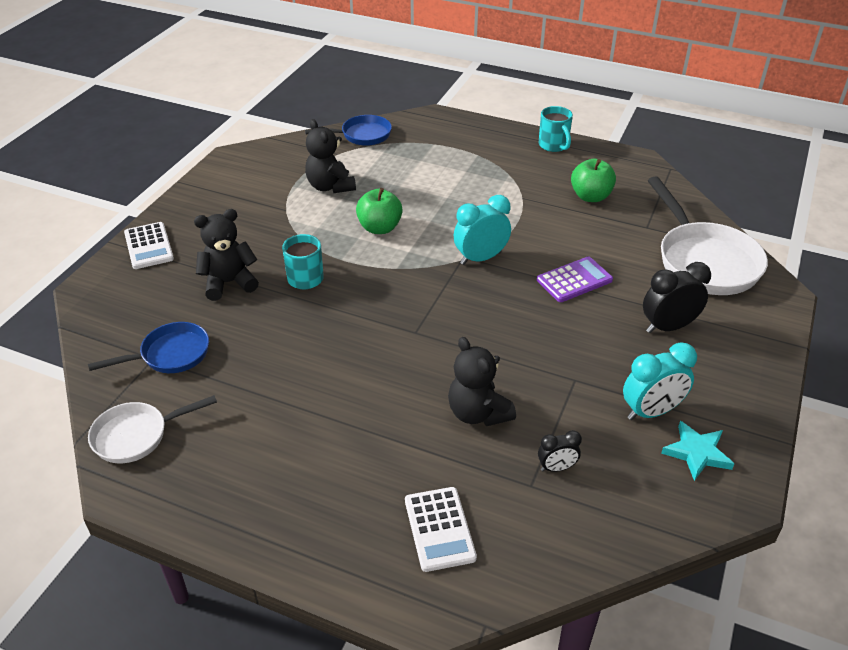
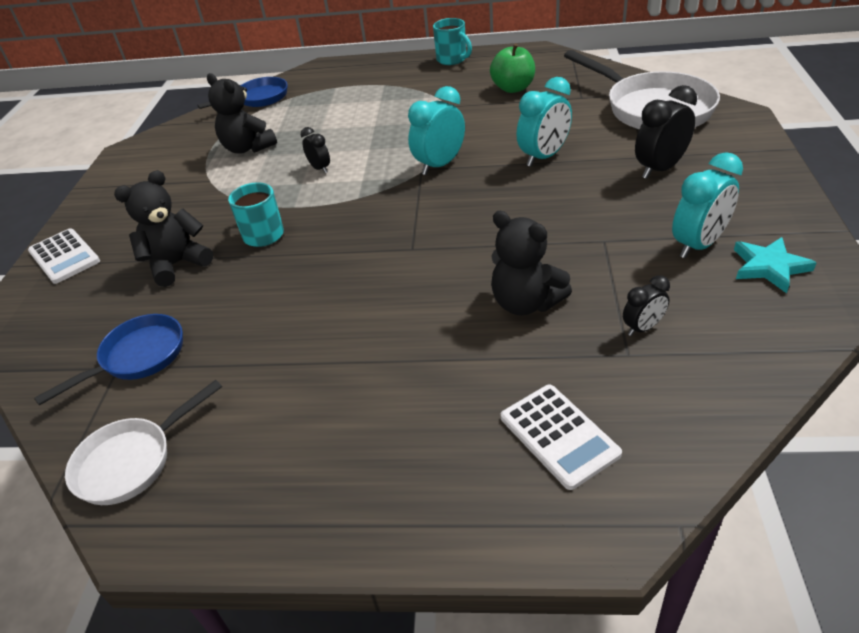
camera: 15 degrees left, 0 degrees up
(379, 228) = (320, 168): green apple -> black clock
(574, 280) = (544, 157): purple calculator -> turquoise clock

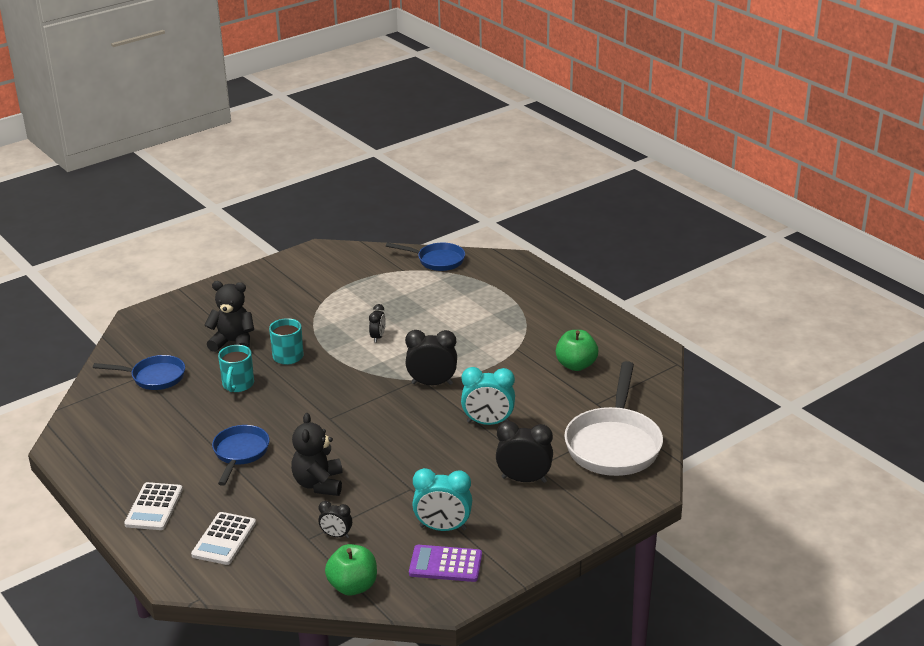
camera: 45 degrees right, 10 degrees down
(64, 256) = (202, 300): white calculator -> white calculator (154, 507)
(132, 461) = (93, 419): white pan -> none
(248, 148) = (371, 294): black teddy bear -> none
(391, 344) = (240, 453): none -> blue pan
(440, 165) = (432, 383): turquoise clock -> black clock
(452, 60) = (592, 314): turquoise mug -> turquoise mug (238, 385)
(761, 354) = (353, 586): none -> green apple
(769, 267) = (445, 564): turquoise star -> purple calculator

